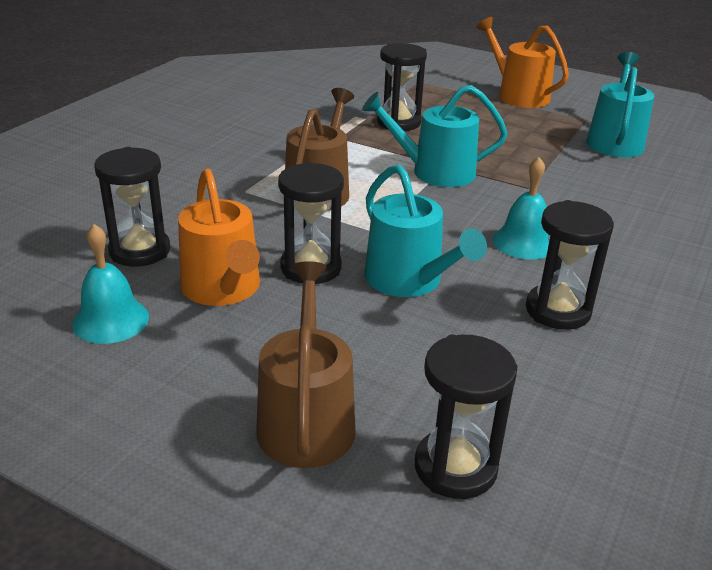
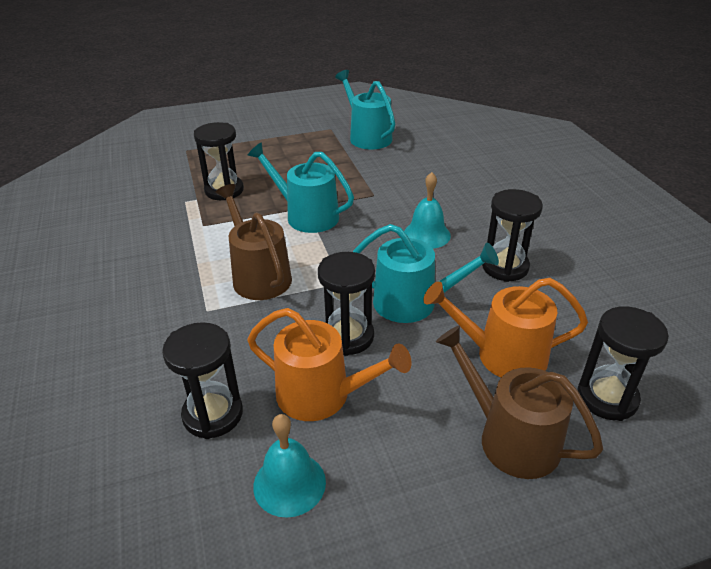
camera: 45 degrees left, 5 degrees up
(435, 172) = (306, 215): turquoise watering can -> turquoise watering can turned 75 degrees clockwise
(518, 95) = (266, 130): orange watering can -> orange watering can (502, 355)

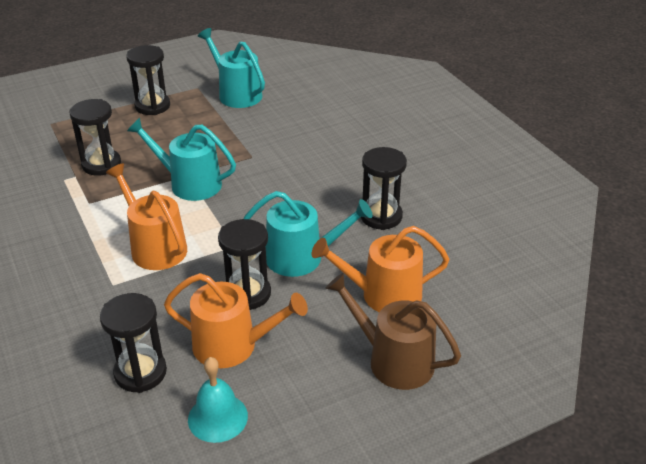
camera: 10 degrees left, 0 degrees up
(258, 276) = (155, 247): brown watering can -> orange watering can
(426, 234) = (307, 192): turquoise bell -> none
(607, 397) = (470, 320): black hourglass -> black hourglass (152, 106)

